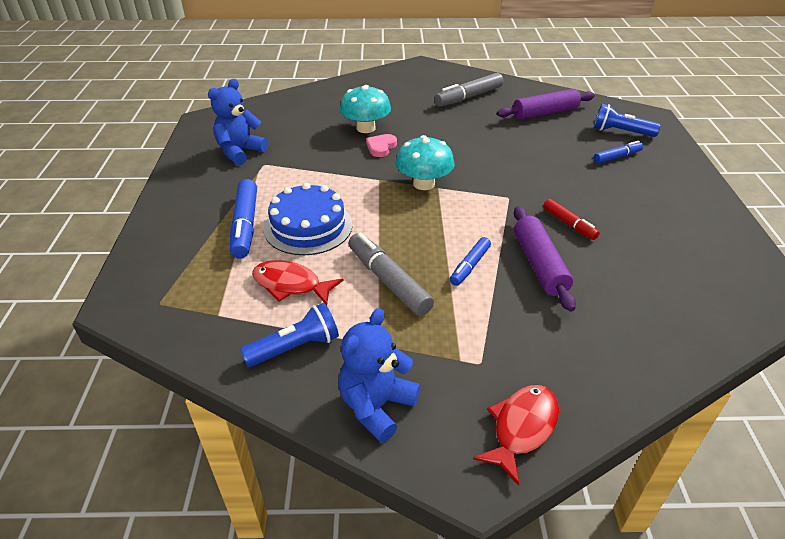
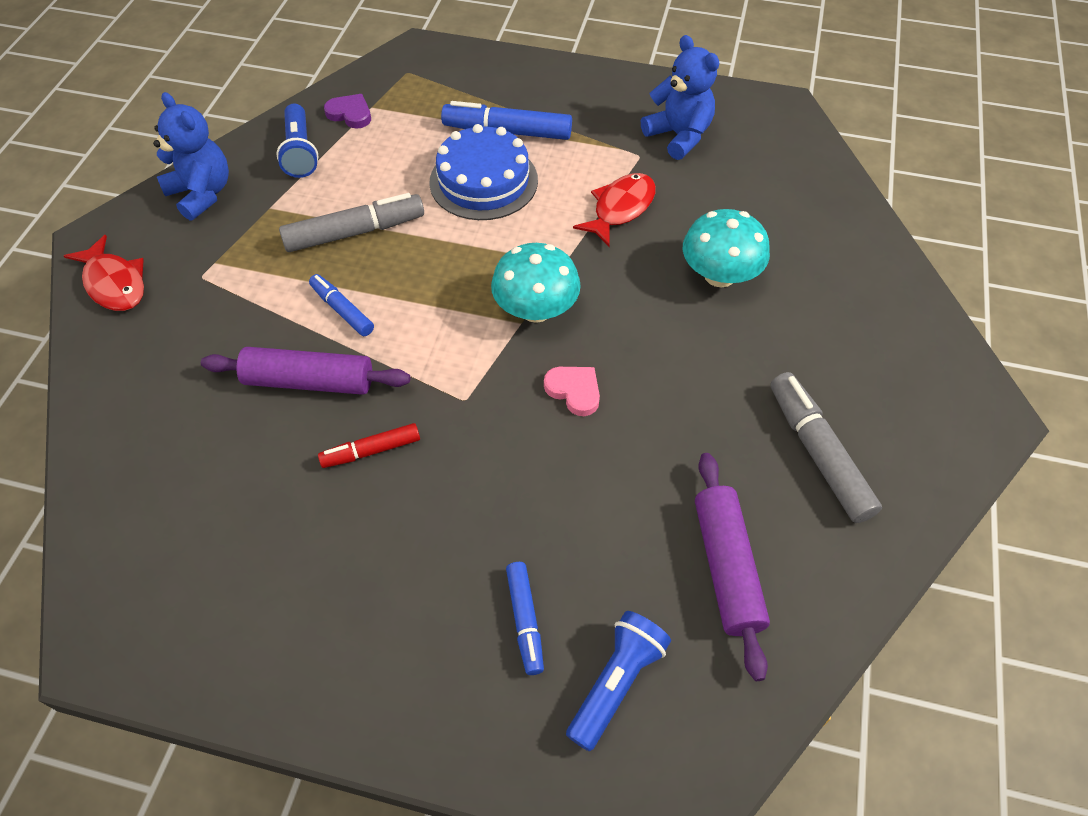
camera: 105 degrees right, 15 degrees up
(230, 327) = (350, 114): none -> purple heart
(291, 285) = (388, 157): red fish -> red fish (620, 209)
(381, 147) = (653, 282): pink heart -> pink heart (574, 391)

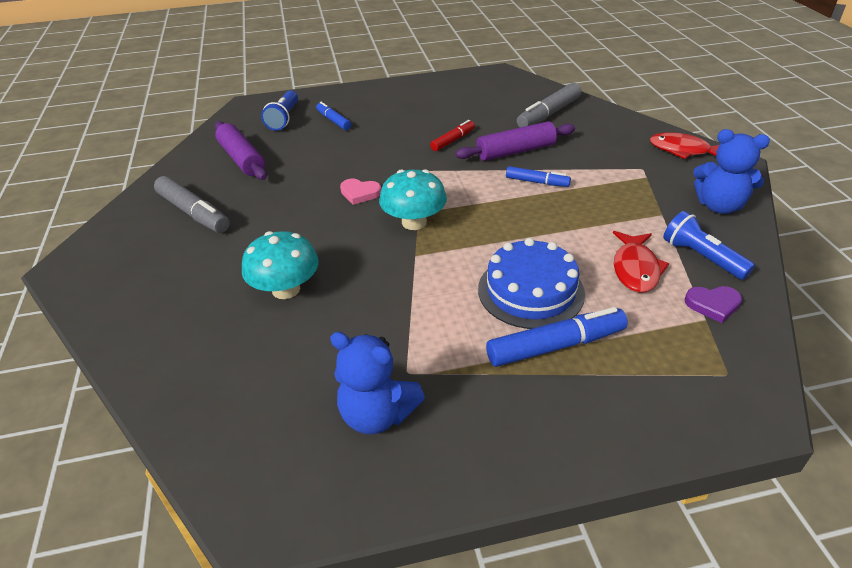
camera: 155 degrees right, 15 degrees down
(354, 232) = (584, 221): grey marker -> grey marker (549, 114)
(620, 209) = (395, 312): red fish -> red fish (635, 269)

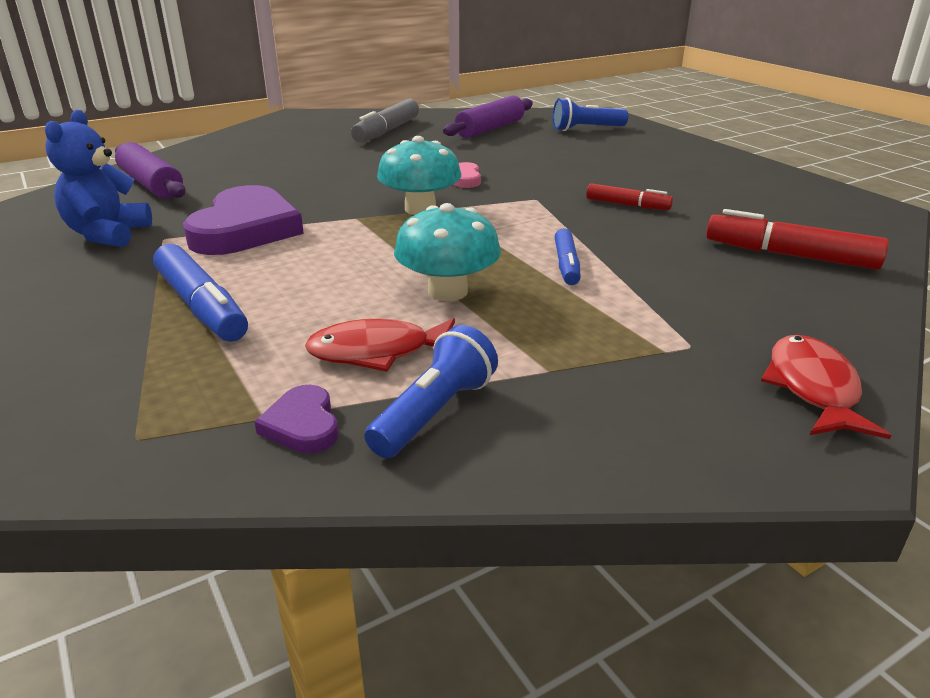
camera: 70 degrees right, 10 degrees down
(286, 289) = (282, 177): turquoise mushroom -> turquoise mushroom (448, 291)
(333, 121) = (606, 147): blue marker -> none
(410, 318) = (245, 229): none -> purple heart
(515, 151) = (640, 243): purple rolling pin -> purple rolling pin (151, 184)
(530, 291) = (306, 283): blue cake -> none
(549, 114) = (790, 255): grey marker -> red marker
(719, 206) = (624, 433): blue teddy bear -> none

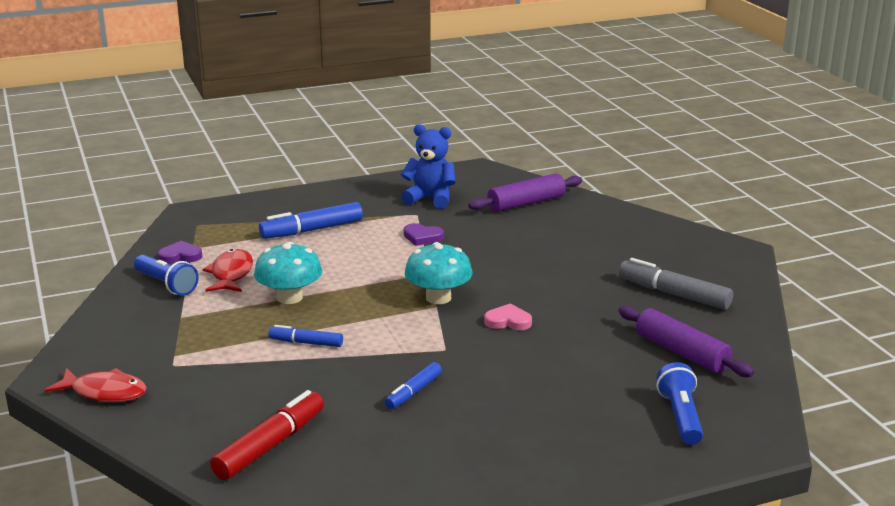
camera: 100 degrees right, 5 degrees down
(245, 229) = (422, 237): purple heart -> purple heart, size x0.47
(627, 205) = (413, 392): red marker -> blue marker

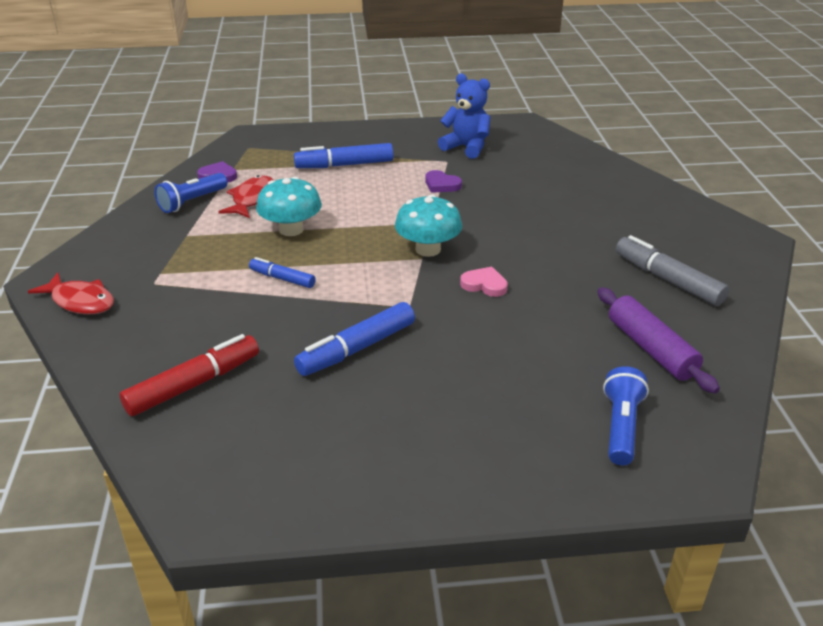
camera: 15 degrees right, 10 degrees up
(167, 285) = (191, 202): blue flashlight -> blue flashlight turned 75 degrees clockwise
(413, 392) = (357, 349): blue marker -> blue marker, size x1.67
(526, 203) = (555, 162): purple rolling pin -> none

